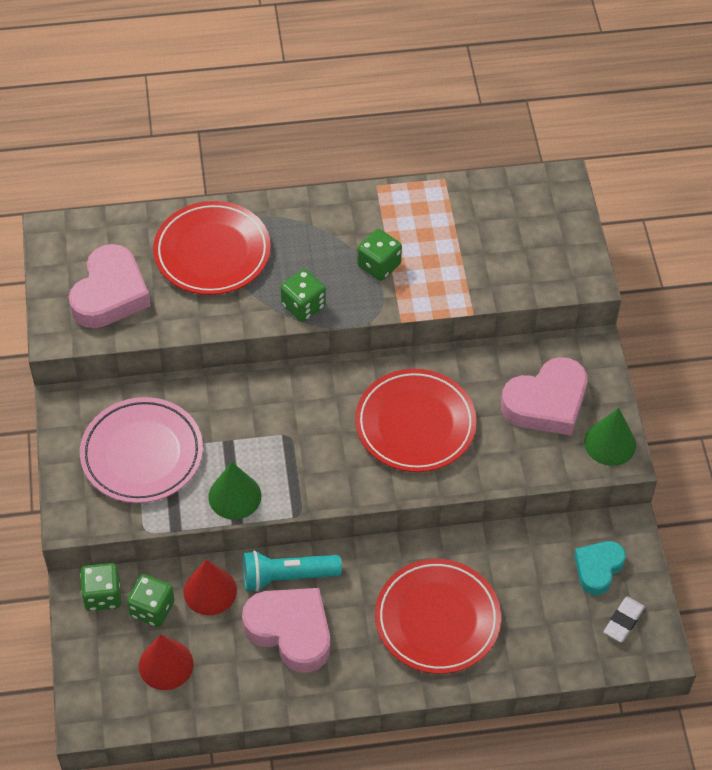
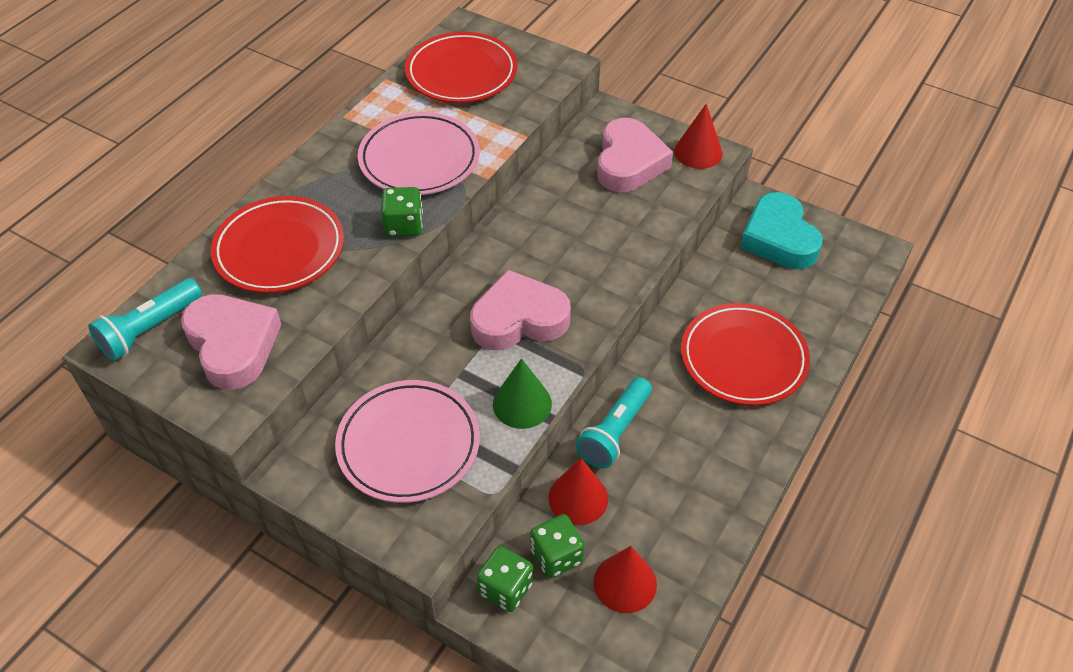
camera: 50 degrees left, 5 degrees down
(82, 239) = (149, 329): none -> turquoise flashlight
(291, 631) = (671, 463): pink heart -> pink heart (519, 319)
(379, 265) = (419, 159): green dice -> pink plate
(415, 424) = (571, 245): red plate -> red plate (461, 73)
(598, 568) = (779, 238): turquoise heart -> turquoise heart, size x1.63
(610, 443) = (698, 152): green cone -> red cone
(623, 621) = (836, 252): white eraser -> none

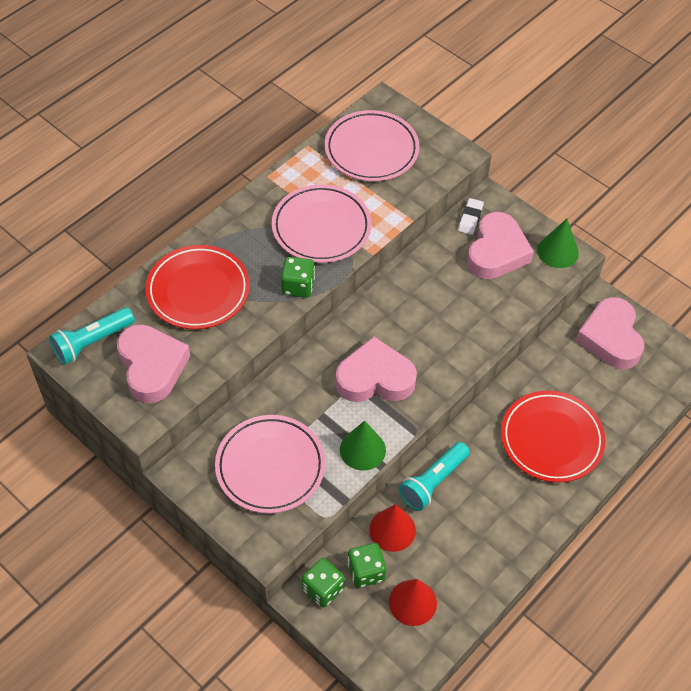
camera: 10 degrees right, 5 degrees up
(461, 73) = (371, 150): red plate -> pink plate
(590, 134) = (470, 218): none -> white eraser
(698, 152) = (557, 251): red cone -> green cone
(779, 238) = (610, 338): turquoise heart -> pink heart

